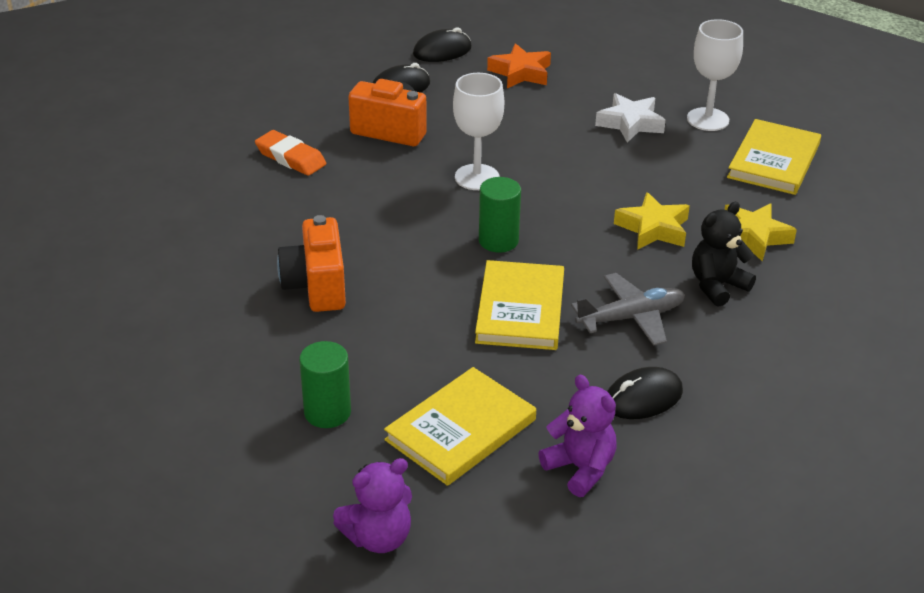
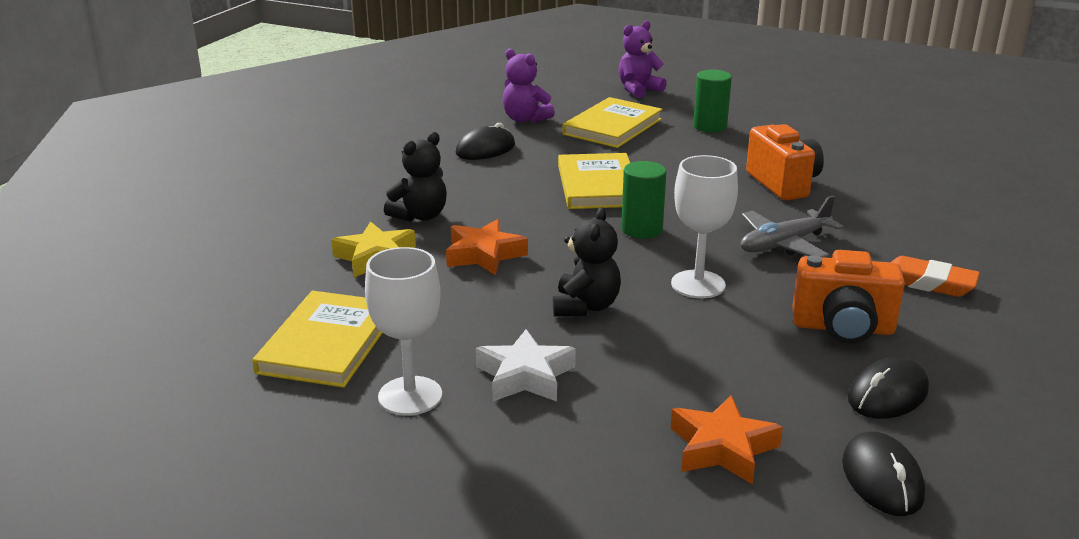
camera: 170 degrees right, 10 degrees down
(442, 51) = (882, 479): black mouse -> black mouse turned 60 degrees counterclockwise
(575, 168) = (585, 306): none -> black teddy bear
(631, 317) = (499, 189): grey plane -> grey plane (784, 244)
(653, 228) = (484, 254): yellow star -> orange star

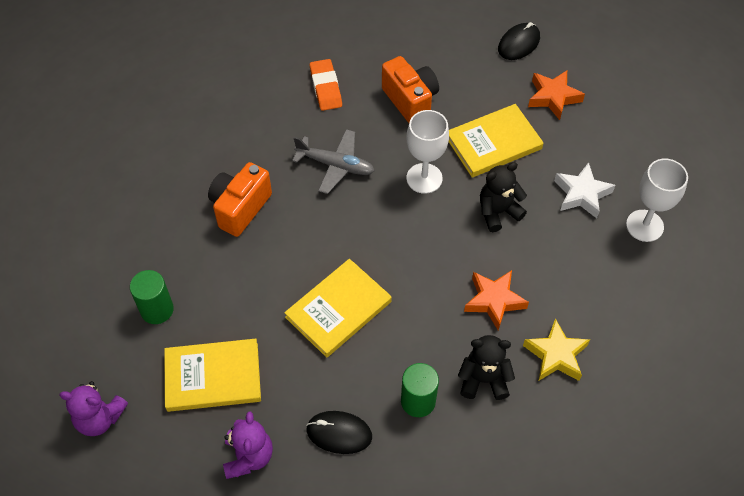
camera: 130 degrees left, 30 degrees up
(327, 343) = (650, 297): yellow book -> yellow book (493, 143)
(641, 229) = (382, 243): green cylinder -> green cylinder (418, 401)
(887, 394) = (455, 64): black mouse -> none

